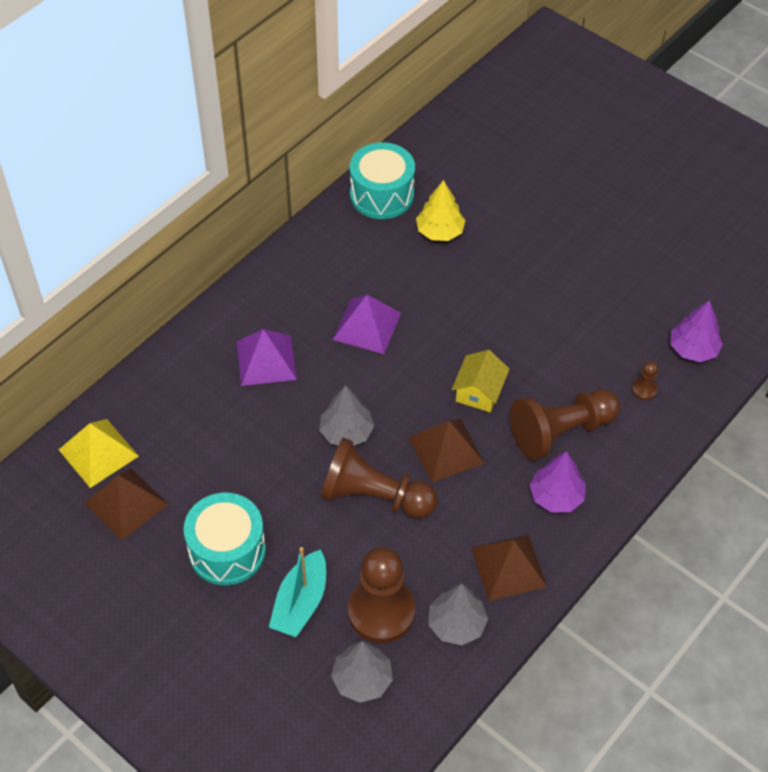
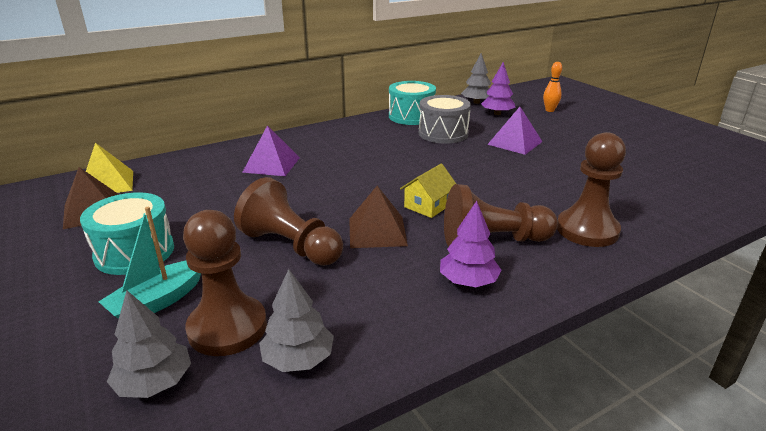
camera: 20 degrees right, 25 degrees down
(346, 432) = (299, 207): grey tree -> grey tree (476, 102)
(367, 326) = (359, 162): purple pyramid -> purple pyramid (515, 143)
(440, 231) = (443, 133): yellow tree -> grey drum
(508, 567) = (387, 324): brown pyramid -> none
(555, 131) = (549, 110): none -> orange bowling pin
(644, 389) = (587, 230): brown pawn -> brown pawn, size x2.38
(693, 349) = (643, 215): purple tree -> purple tree (497, 113)

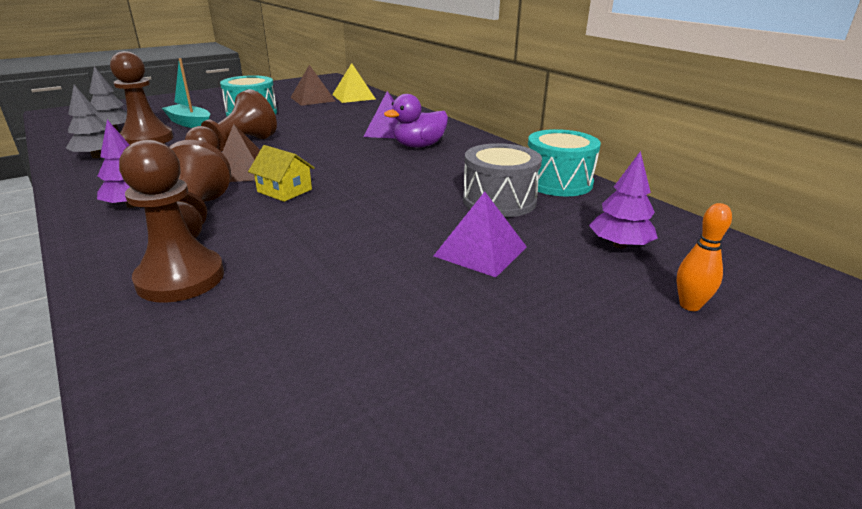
camera: 85 degrees right, 0 degrees up
(323, 153) = (419, 146): none -> purple duck
(476, 102) = (669, 229): grey tree -> none

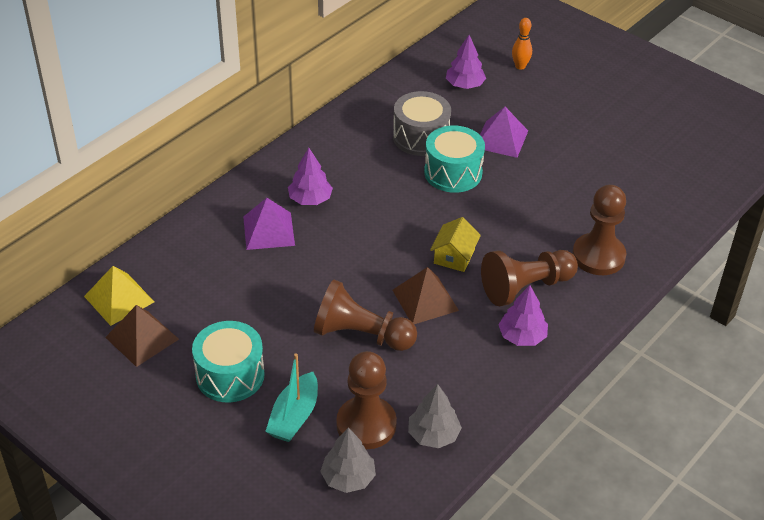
camera: 105 degrees left, 15 degrees up
(419, 146) = (310, 199): purple duck -> purple tree
(558, 182) = (371, 110): turquoise drum -> turquoise drum (453, 173)

